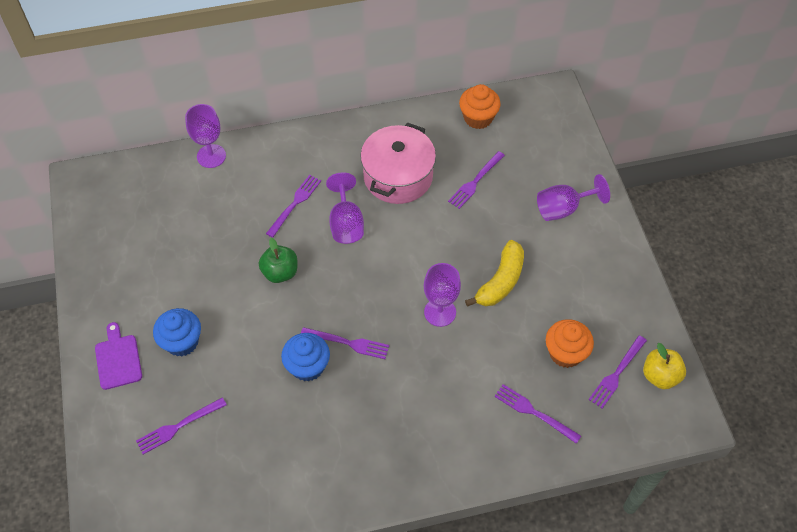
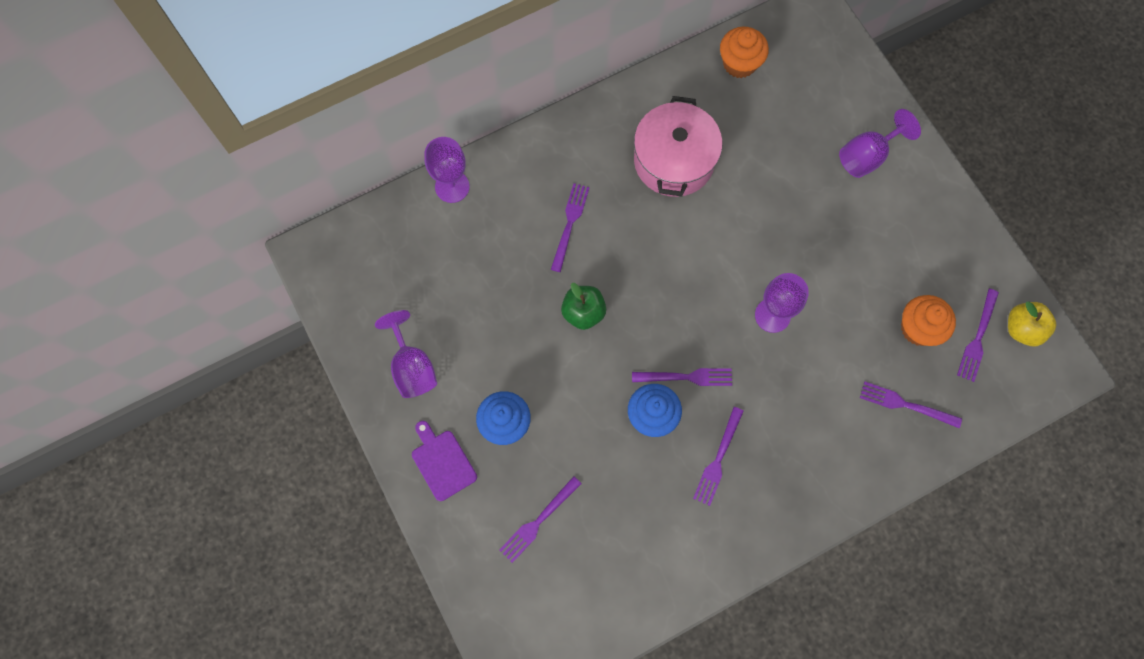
camera: 15 degrees left, 15 degrees up
(346, 223) = (635, 234): purple goblet -> purple goblet (412, 367)
(475, 182) = (761, 146): purple fork -> purple fork (718, 459)
(500, 281) = (826, 262): yellow banana -> none

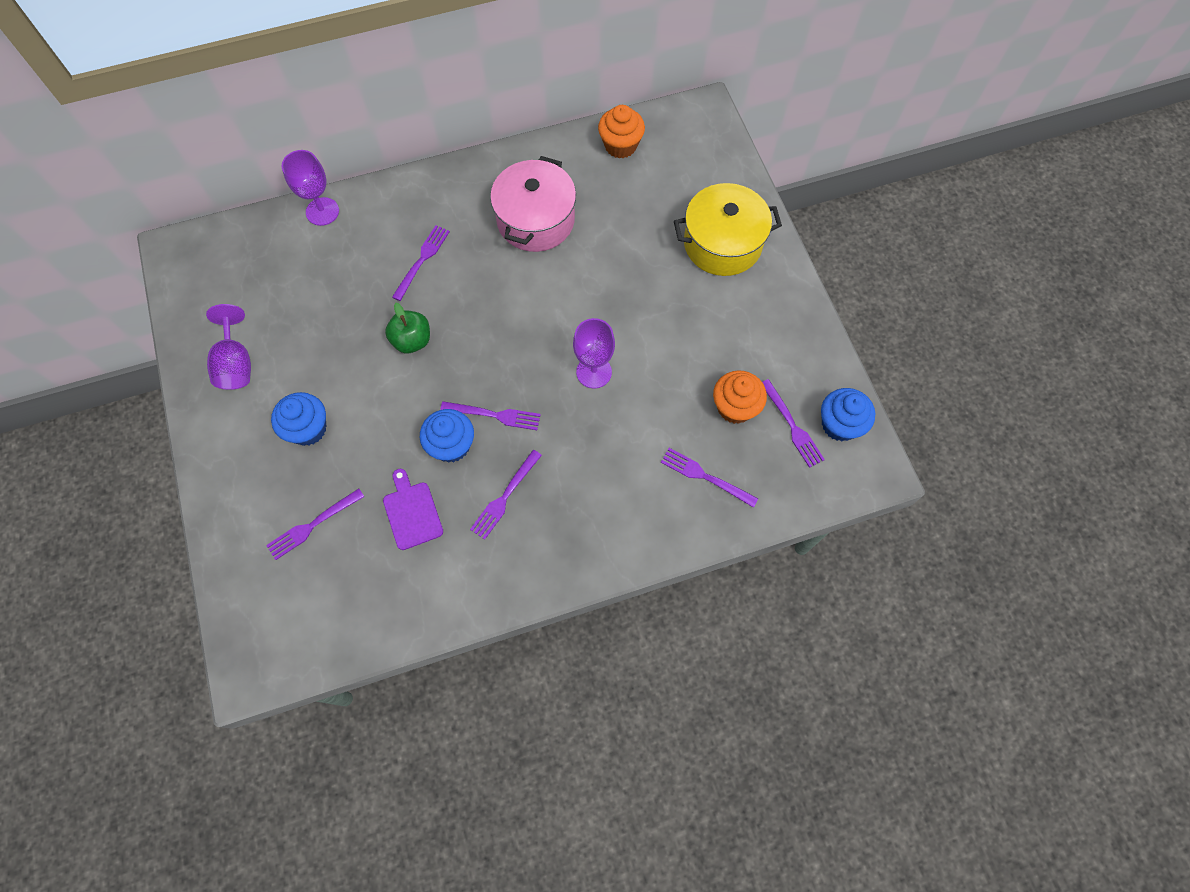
camera: 10 degrees right, 5 degrees down
(442, 462) = (237, 454): purple cutting board -> purple cutting board (412, 512)
(867, 156) = (722, 243): purple goblet -> yellow pot
(977, 338) = (792, 426): purple fork -> purple fork turned 60 degrees counterclockwise
(1022, 329) = (839, 424): yellow apple -> blue cupcake

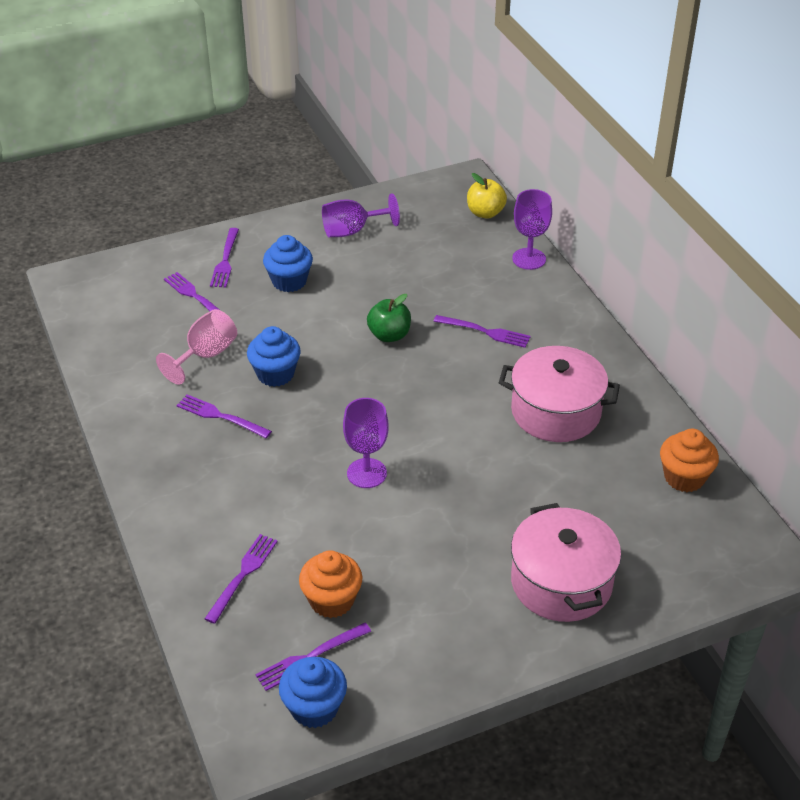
camera: 85 degrees right, 25 degrees down
(238, 239) = (485, 213): none -> yellow apple
(412, 512) = (205, 355): purple cutting board -> pink goblet
(495, 415) = (310, 401): purple fork -> purple fork (225, 261)
(722, 243) = (561, 582): yellow pot -> pink pot

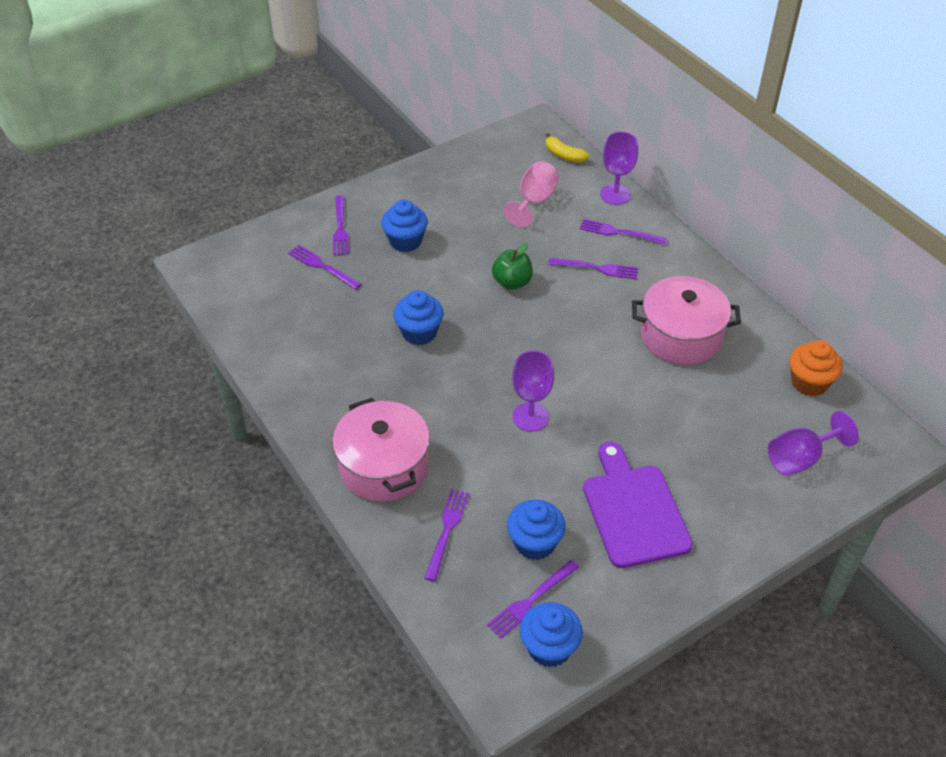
camera: 10 degrees left, 5 degrees up
(205, 355) = (349, 322): pink goblet -> pink goblet (534, 201)
(220, 416) = (380, 380): purple fork -> purple fork (618, 232)
(331, 600) = (534, 543): orange cupcake -> blue cupcake
(352, 231) = (449, 186): purple goblet -> purple goblet (800, 458)
(448, 583) = (634, 511): none -> purple cutting board
(485, 213) = (564, 155): yellow apple -> yellow banana
(561, 582) = (732, 495): pink pot -> pink pot (383, 466)

